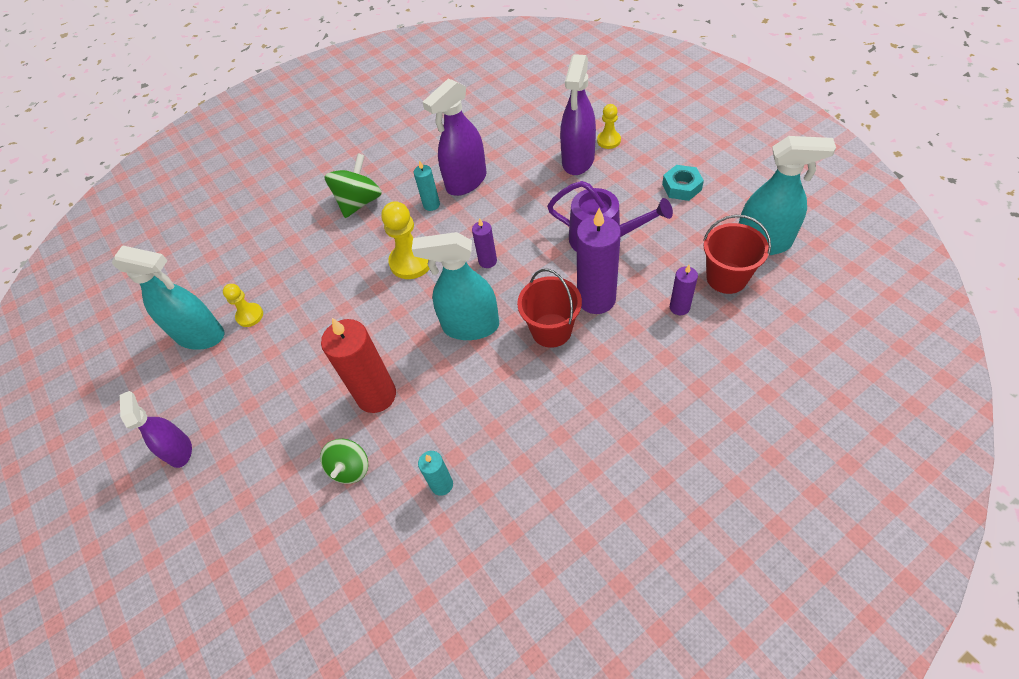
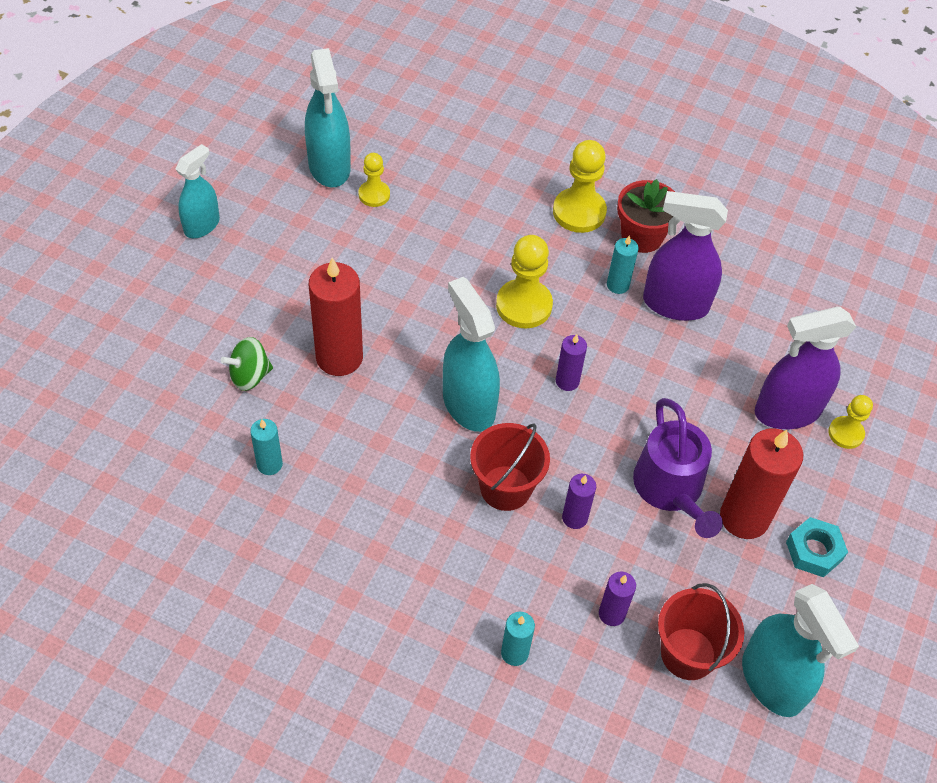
camera: 50 degrees right, 0 degrees up
(180, 450) = (202, 225): purple spray bottle -> turquoise spray bottle
(359, 202) = (579, 212): green spinning top -> yellow pawn
(403, 178) = (642, 236): none -> red flower pot
(596, 299) = (574, 518): purple candle -> purple candle, size x0.51
(641, 210) = (744, 517): none -> red candle
(685, 377) = (514, 653): none -> turquoise candle

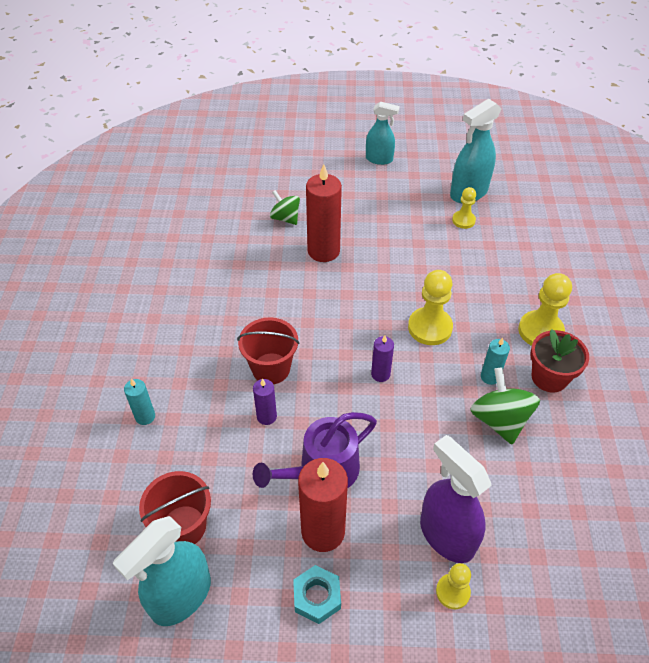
camera: 70 degrees right, 5 degrees down
(269, 464) = (228, 249): turquoise candle -> none
(468, 404) = (326, 326): turquoise spray bottle -> none
(611, 614) = (198, 465): purple candle -> none
(675, 304) = (499, 420): purple spray bottle -> green spinning top

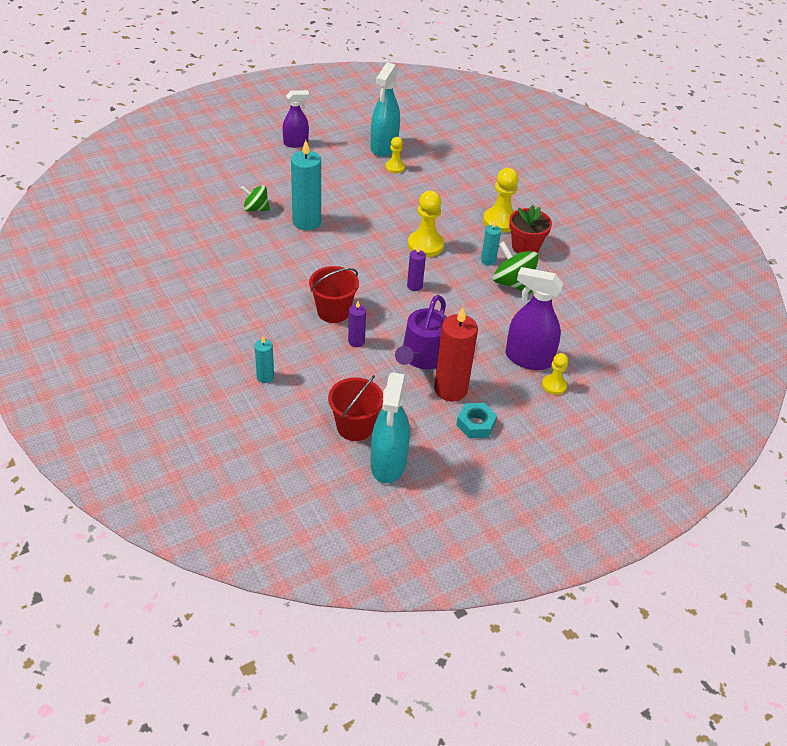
camera: 35 degrees left, 5 degrees down
(323, 251) = (306, 222): red candle -> turquoise candle
(379, 159) = (296, 143): turquoise spray bottle -> purple spray bottle

